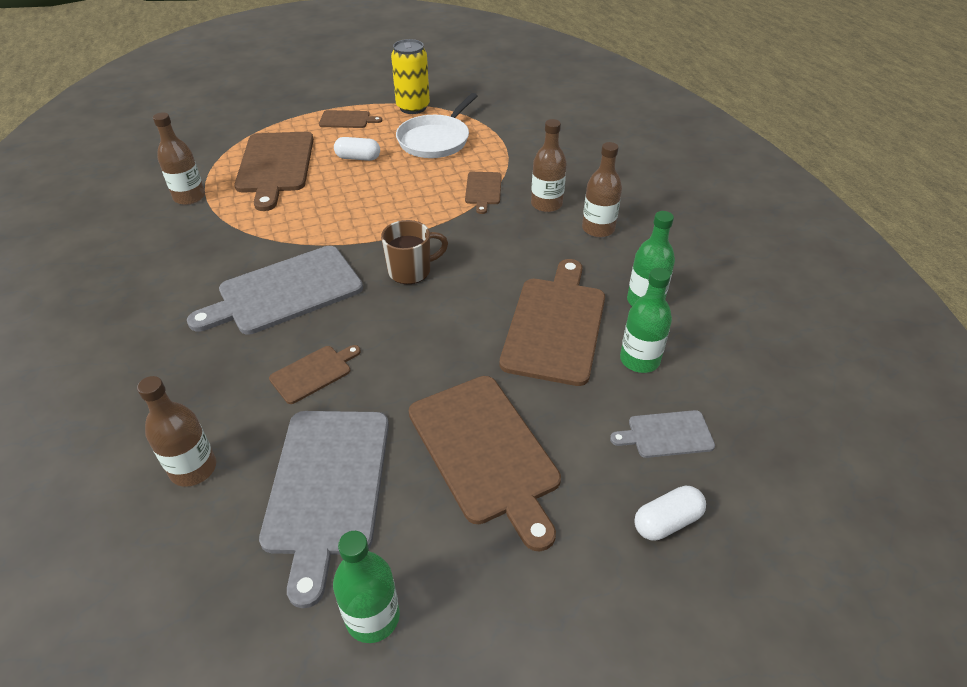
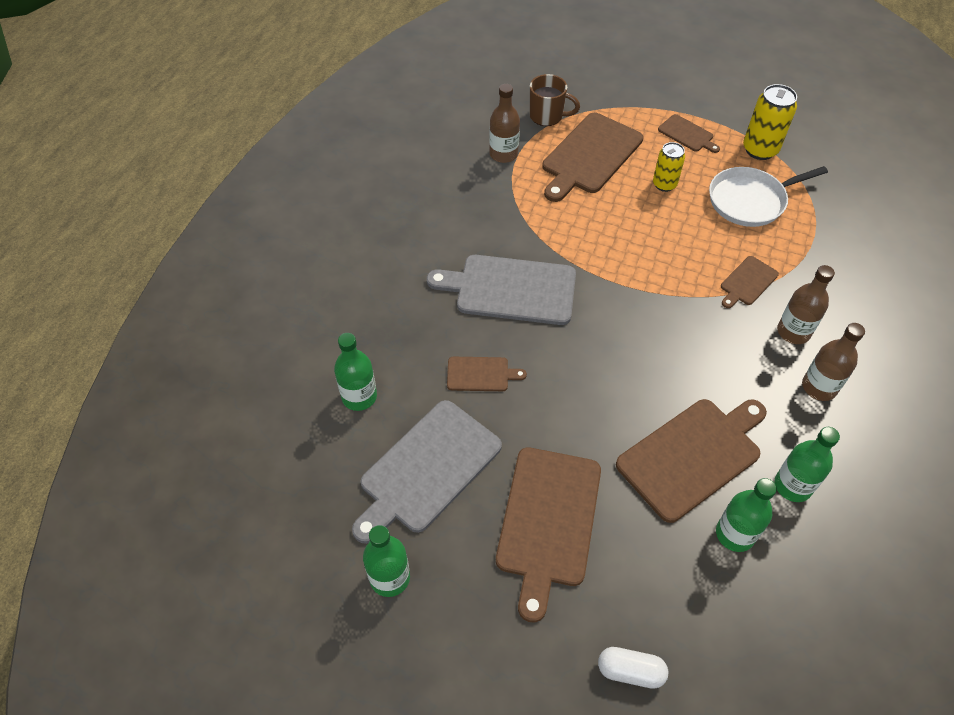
camera: 40 degrees right, 10 degrees up
(193, 468) = (359, 397): brown bottle -> green bottle
(358, 158) = (664, 184): white capsule -> yellow can
(411, 271) = (618, 329): brown mug -> brown mug (547, 116)
(666, 434) = (695, 609): grey cutting board -> none

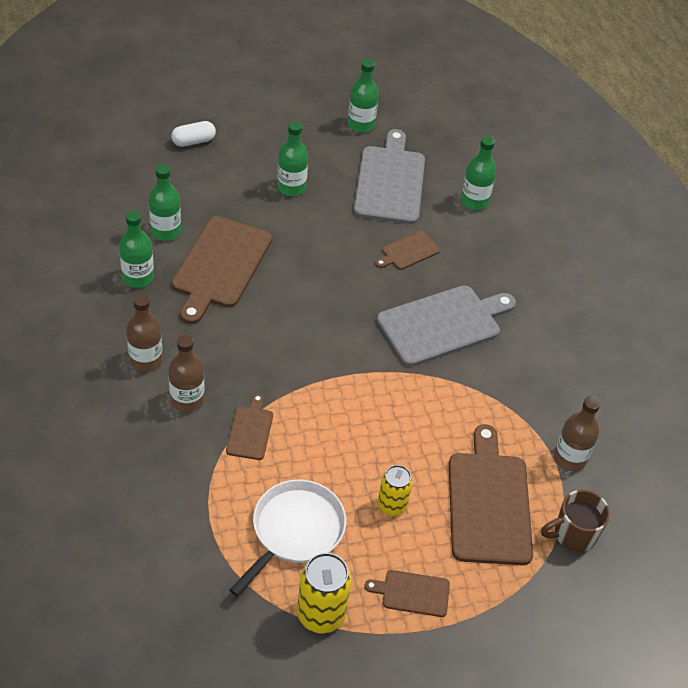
camera: 140 degrees right, 5 degrees down
(548, 521) = (291, 187): brown cutting board -> green bottle

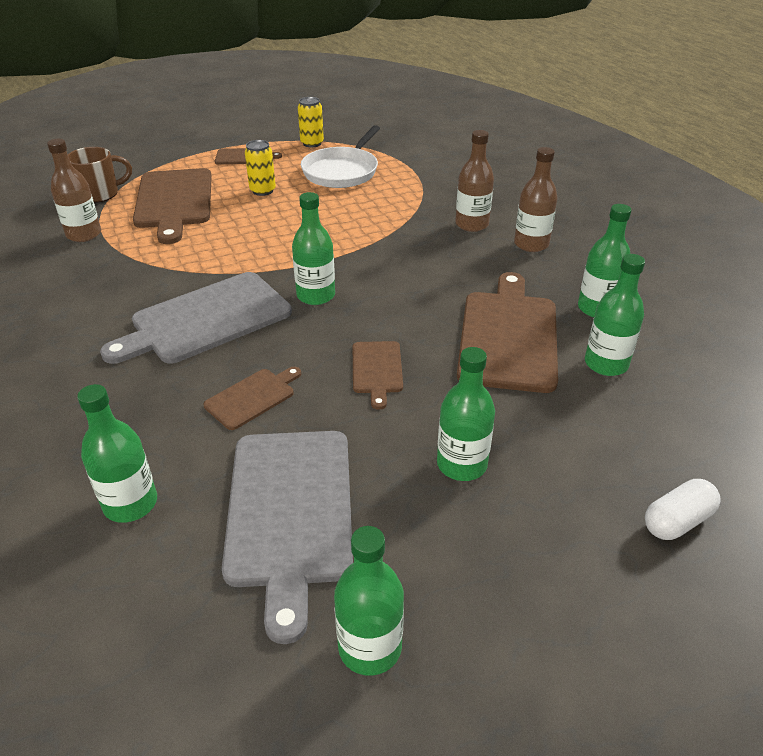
camera: 175 degrees right, 10 degrees down
(250, 430) = (402, 214): brown cutting board -> brown cutting board (377, 370)
(321, 614) = (312, 143): yellow can -> yellow can, size x0.66
(355, 333) = (316, 295): none -> green bottle

